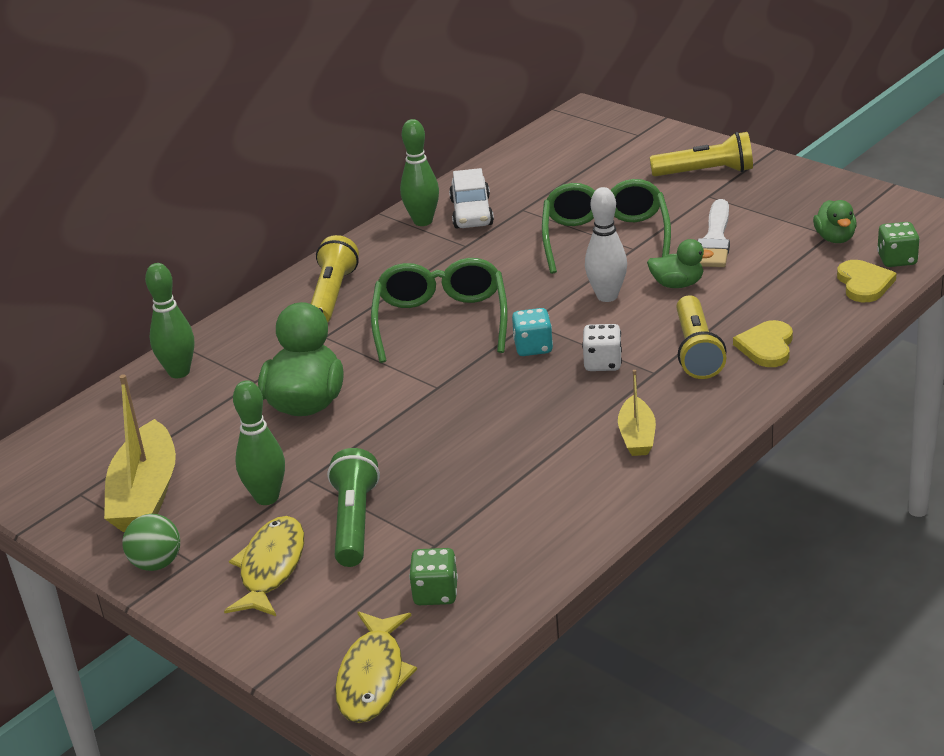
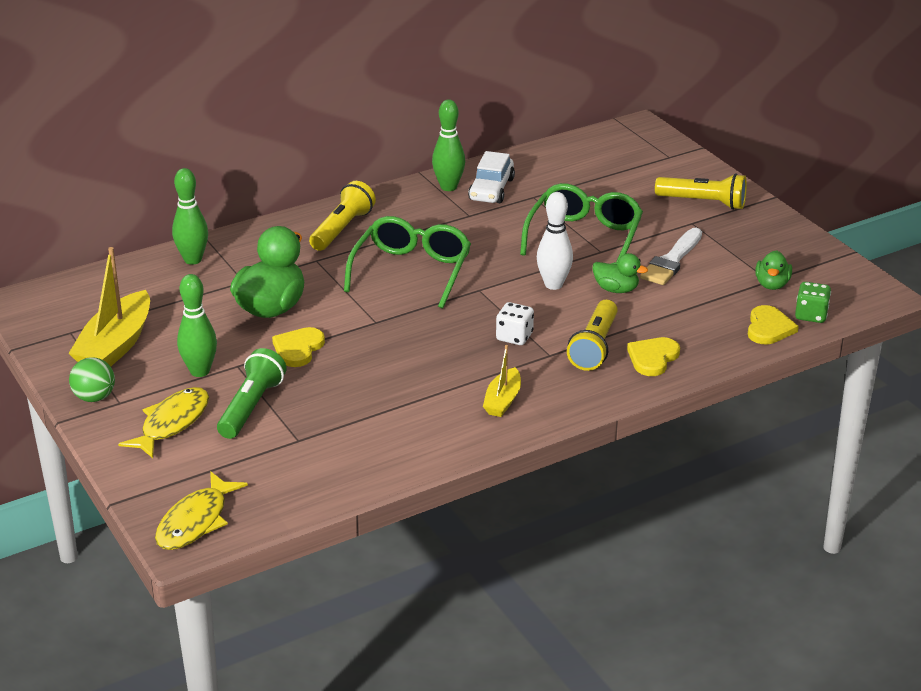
camera: 15 degrees right, 0 degrees up
(367, 441) = (298, 349): none -> yellow heart
(435, 593) = (277, 475): green dice -> none
(533, 347) = (469, 310): turquoise dice -> none

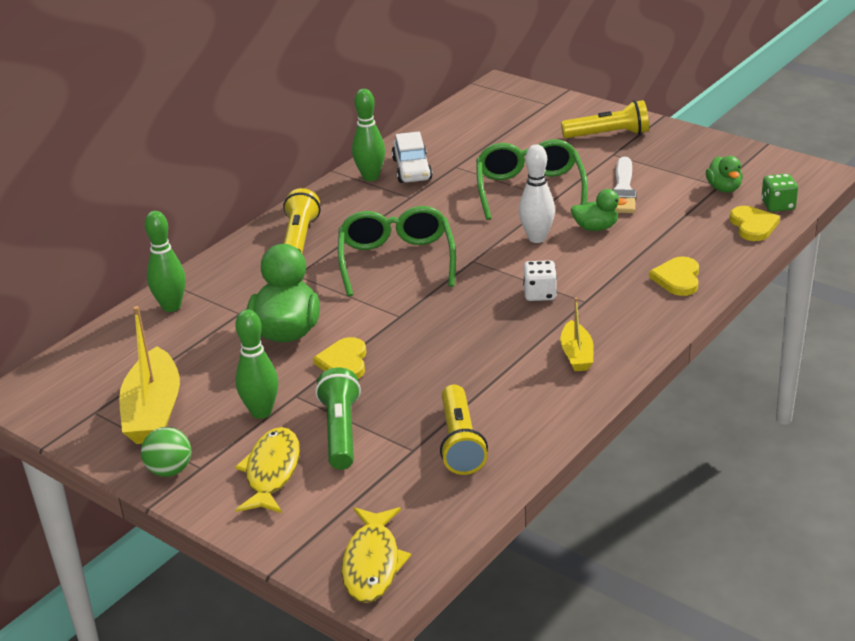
camera: 20 degrees left, 0 degrees up
(594, 347) = (619, 283): yellow flashlight -> yellow flashlight (460, 442)

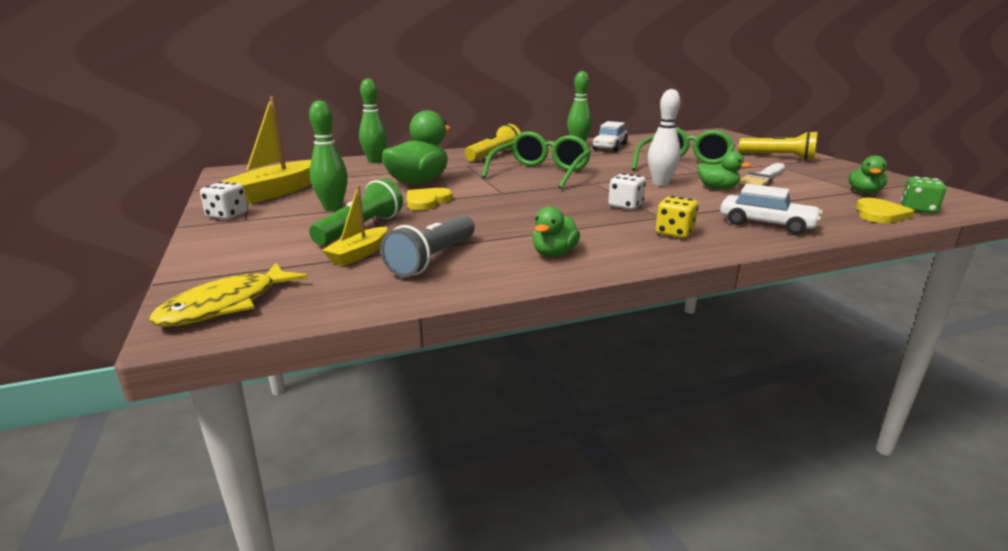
camera: 30 degrees right, 10 degrees down
(170, 470) = (227, 215): green ball -> white dice
(271, 472) = (278, 234): yellow fish -> none
(460, 442) = (433, 259): yellow flashlight -> grey flashlight
(548, 393) = (554, 254): none -> green duck
(577, 355) = (612, 240): yellow boat -> yellow boat (359, 254)
(616, 322) = (674, 233): none -> yellow dice
(677, 278) = (766, 224): yellow heart -> white car

